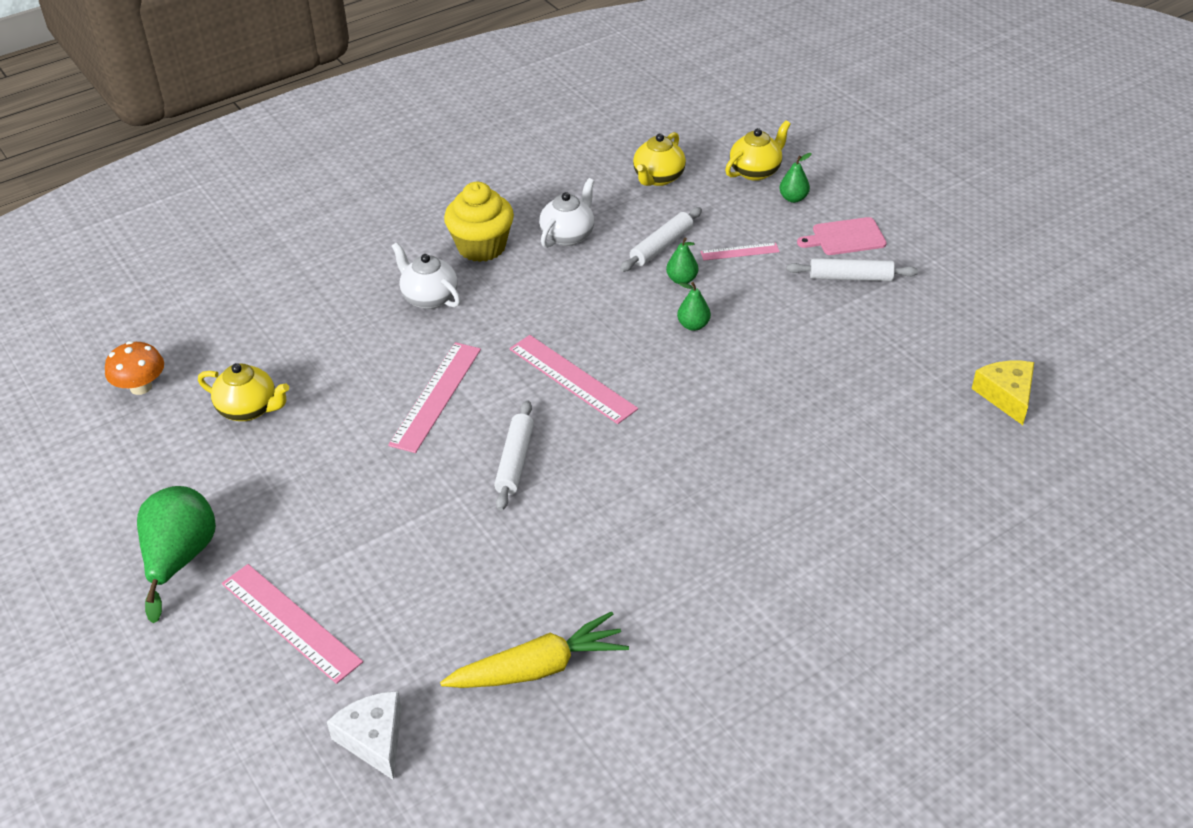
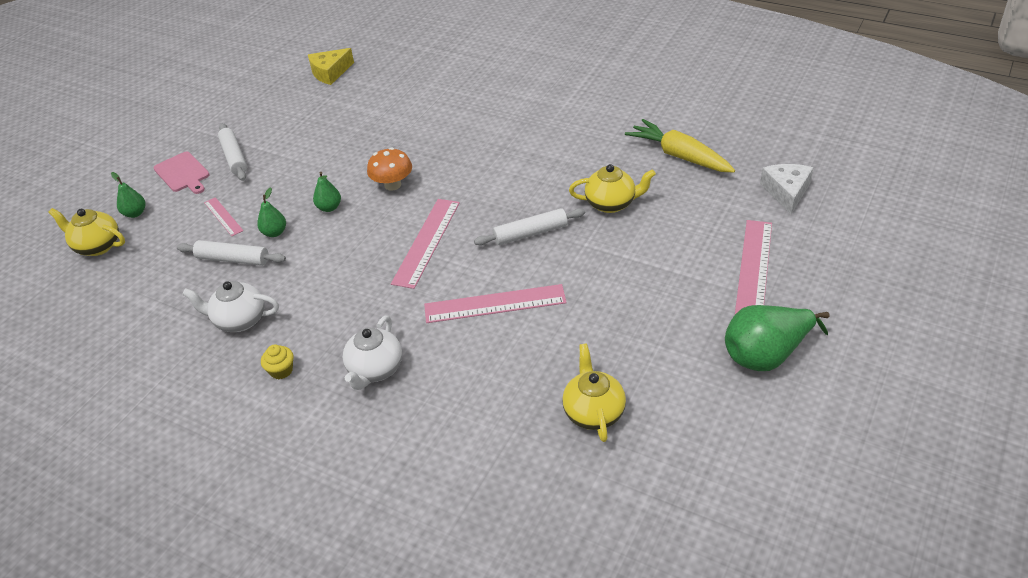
camera: 115 degrees left, 0 degrees up
(141, 387) = (628, 516): orange mushroom -> orange mushroom (392, 185)
(374, 739) = (786, 192): white cheese -> white cheese turned 150 degrees clockwise
(481, 247) = (281, 370): yellow cupcake -> yellow cupcake, size x0.45
(658, 178) = (124, 299): yellow teapot -> yellow teapot (611, 204)

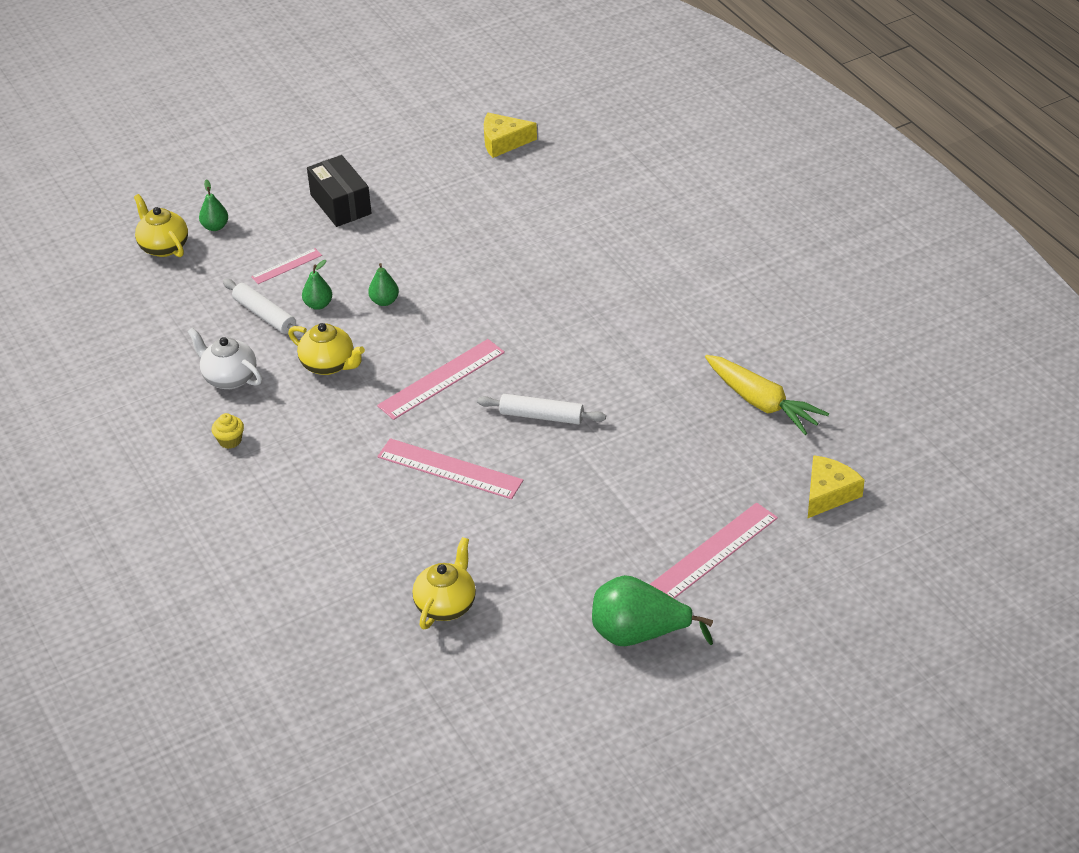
camera: 30 degrees right, 0 degrees up
(183, 173) = (283, 201): pink cutting board -> none
(223, 216) = (286, 266): pink ruler -> pink ruler turned 60 degrees clockwise
(234, 157) = (341, 204): white rolling pin -> black box
(375, 370) = (303, 478): white teapot -> none
(392, 185) = (460, 304): orange mushroom -> none
(611, 204) = (644, 422): yellow teapot -> yellow teapot (329, 365)
(679, 156) = (762, 403): yellow carrot -> yellow carrot turned 150 degrees clockwise
(786, 192) = (828, 493): white cheese -> yellow cheese

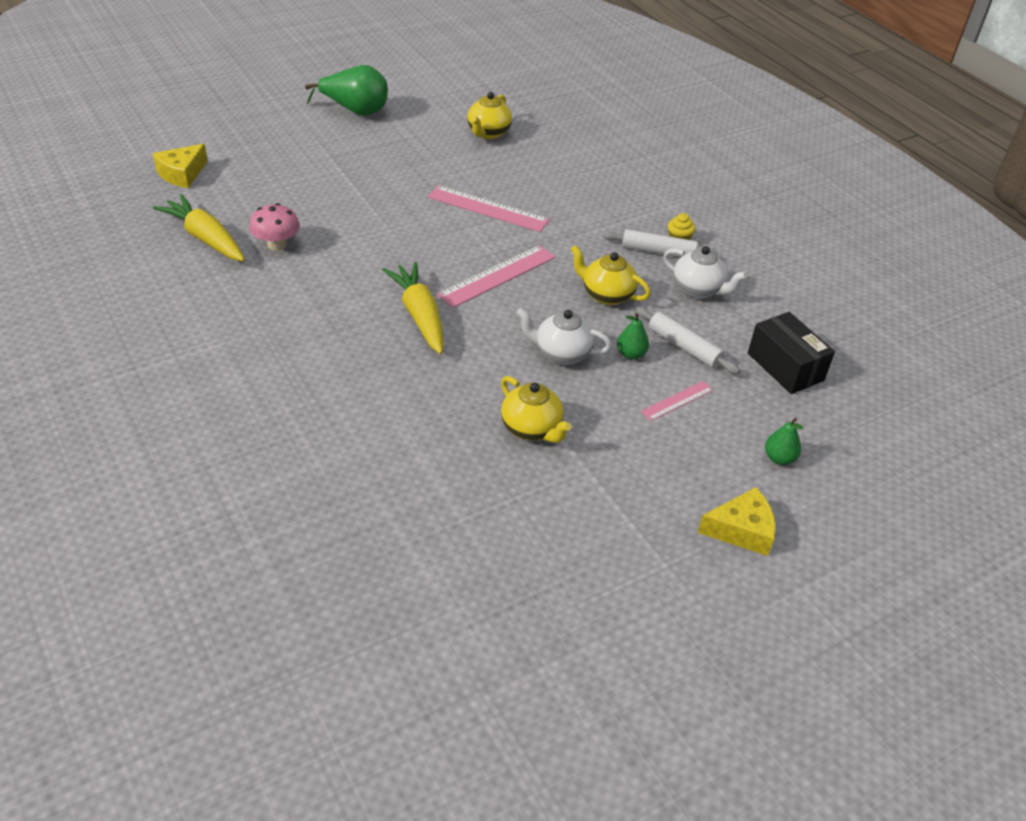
camera: 175 degrees right, 0 degrees up
(163, 246) = (828, 434): yellow teapot -> yellow teapot (532, 428)
(341, 204) = (633, 481): black box -> black box (785, 367)
(384, 301) = (561, 353): green pear -> white teapot
(503, 142) = (421, 575): yellow cheese -> yellow cheese (741, 530)
(520, 330) = (419, 315): none -> yellow carrot
(541, 416) = (407, 241): white rolling pin -> white rolling pin (658, 251)
(682, 400) = (277, 245): none -> pink mushroom
(714, 551) = (287, 147): pink ruler -> none

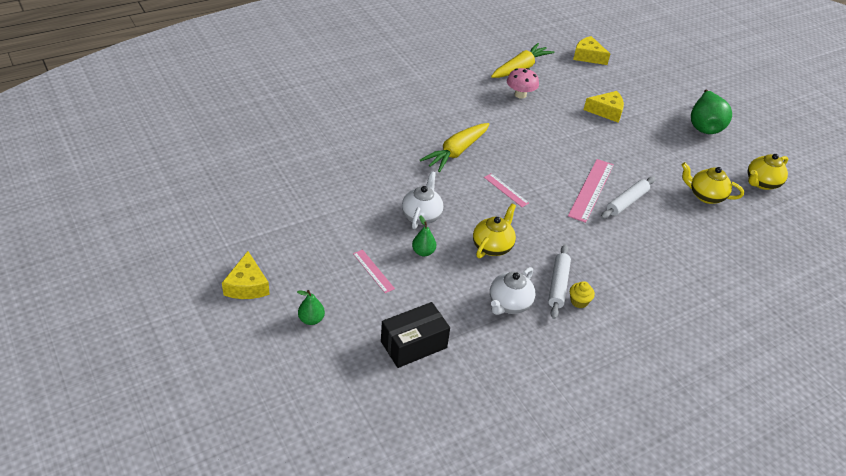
camera: 90 degrees right, 0 degrees up
(322, 176) = (606, 111): none -> yellow cheese
(419, 315) = (456, 152): yellow carrot -> yellow carrot turned 150 degrees clockwise
(497, 276) = (506, 190): pink ruler -> pink ruler, size x0.55
(532, 428) = (347, 196): yellow teapot -> yellow teapot (761, 183)
(684, 347) = (434, 284): white rolling pin -> white rolling pin (627, 202)

